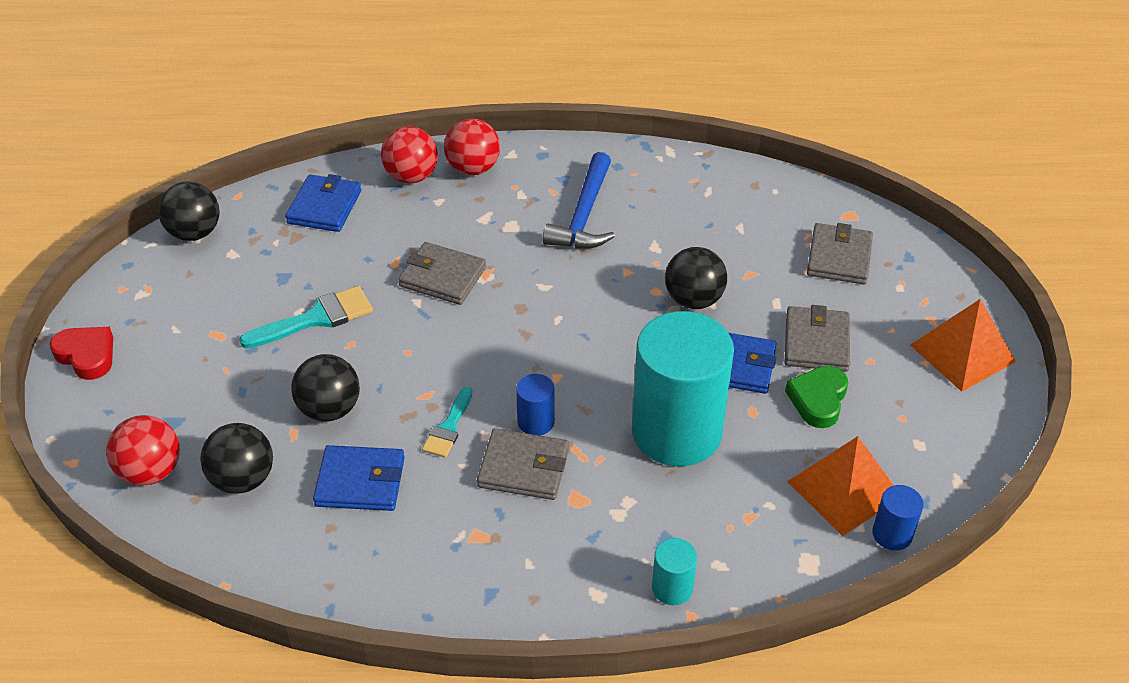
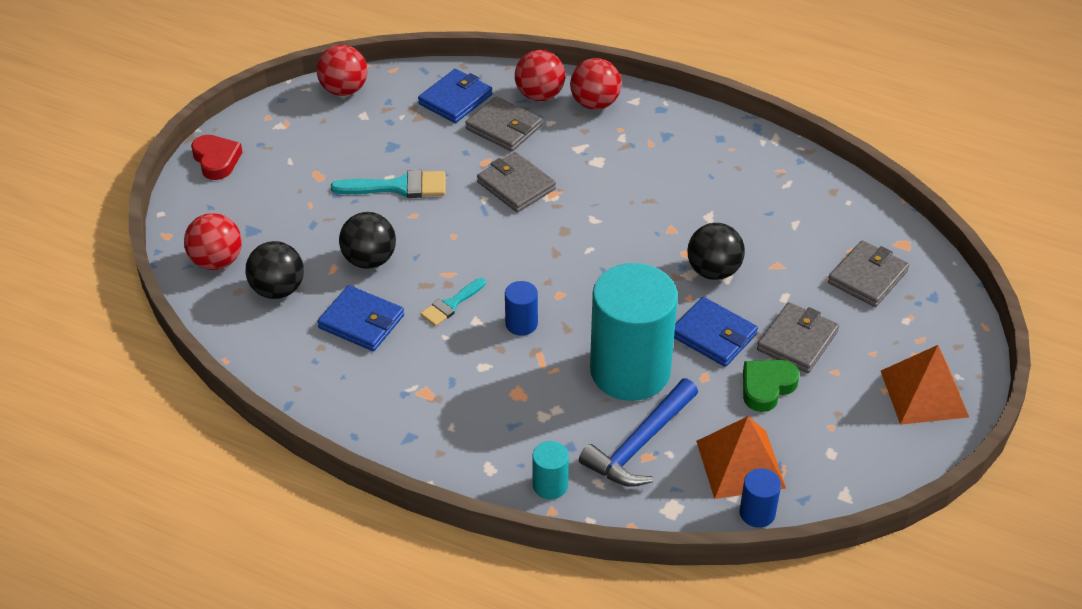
camera: 25 degrees right, 0 degrees up
(195, 233) = (344, 90): black ball -> red ball
(523, 468) = (490, 355): grey wallet -> grey wallet (504, 127)
(584, 215) = (664, 171): blue hammer -> blue hammer (640, 444)

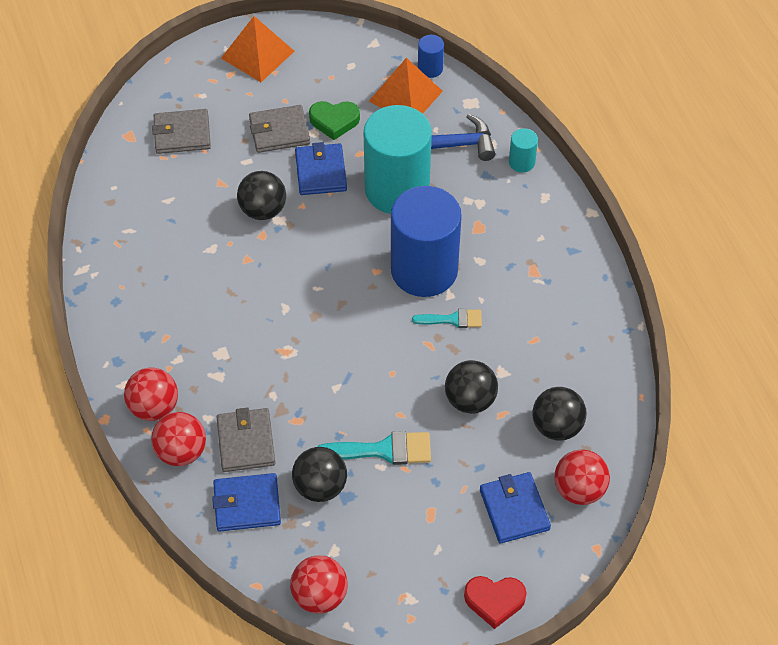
camera: 135 degrees left, 10 degrees up
(216, 160) = (494, 601): red heart -> red heart turned 105 degrees counterclockwise
(361, 322) = (524, 354): blue wallet -> blue wallet (514, 509)
(399, 187) = (383, 450): turquoise brush -> turquoise brush turned 135 degrees clockwise
(417, 139) = (320, 486): none -> black ball
(516, 185) = (301, 379): grey wallet -> none
(521, 324) = (424, 270): blue cylinder -> blue cylinder, size x2.42

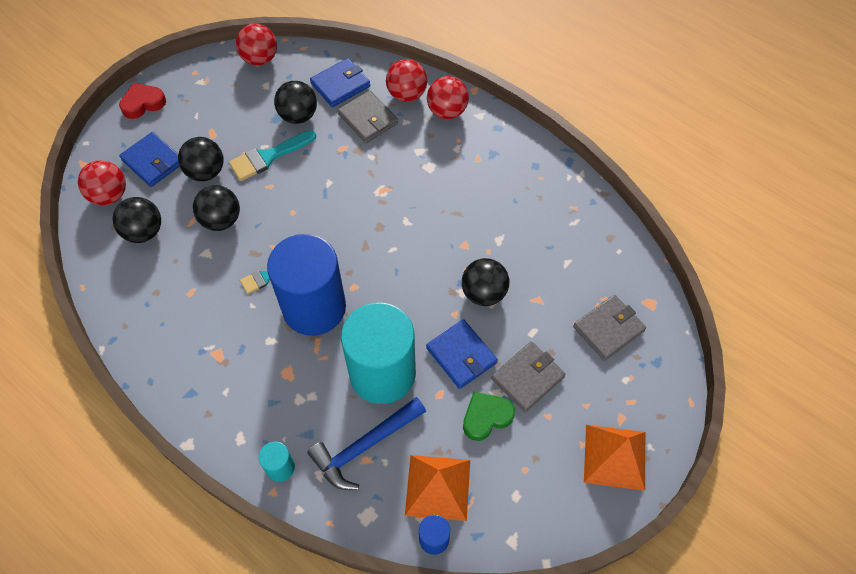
camera: 150 degrees right, 5 degrees up
(460, 466) = (206, 172): none -> black ball

